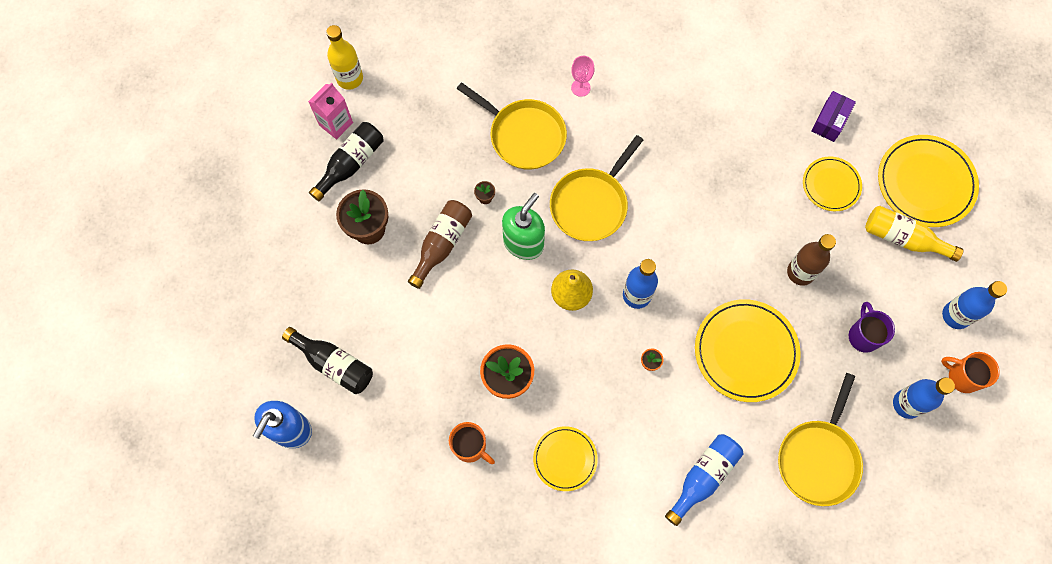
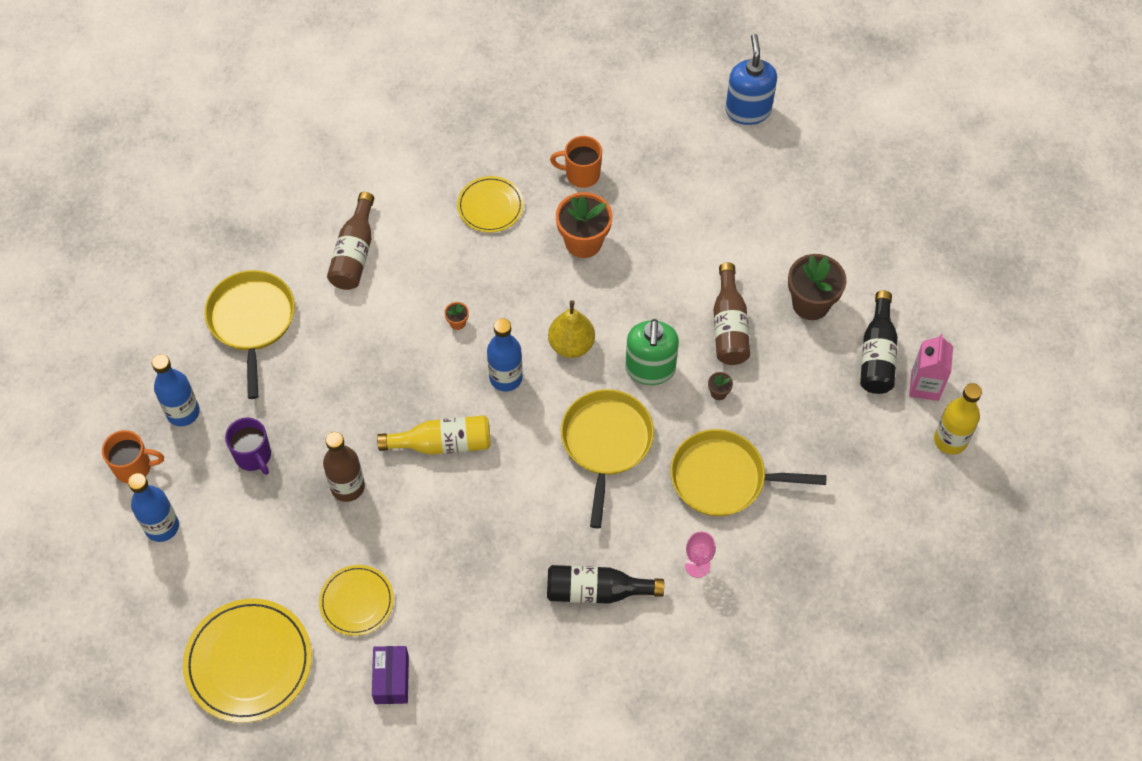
camera: 150 degrees right, 10 degrees down
(334, 364) = (750, 176): black bottle -> black bottle (596, 591)
(703, 477) = (354, 253): blue bottle -> brown bottle
(746, 351) = (368, 380): yellow plate -> none
(903, 238) = (250, 582): yellow bottle -> yellow bottle (443, 443)

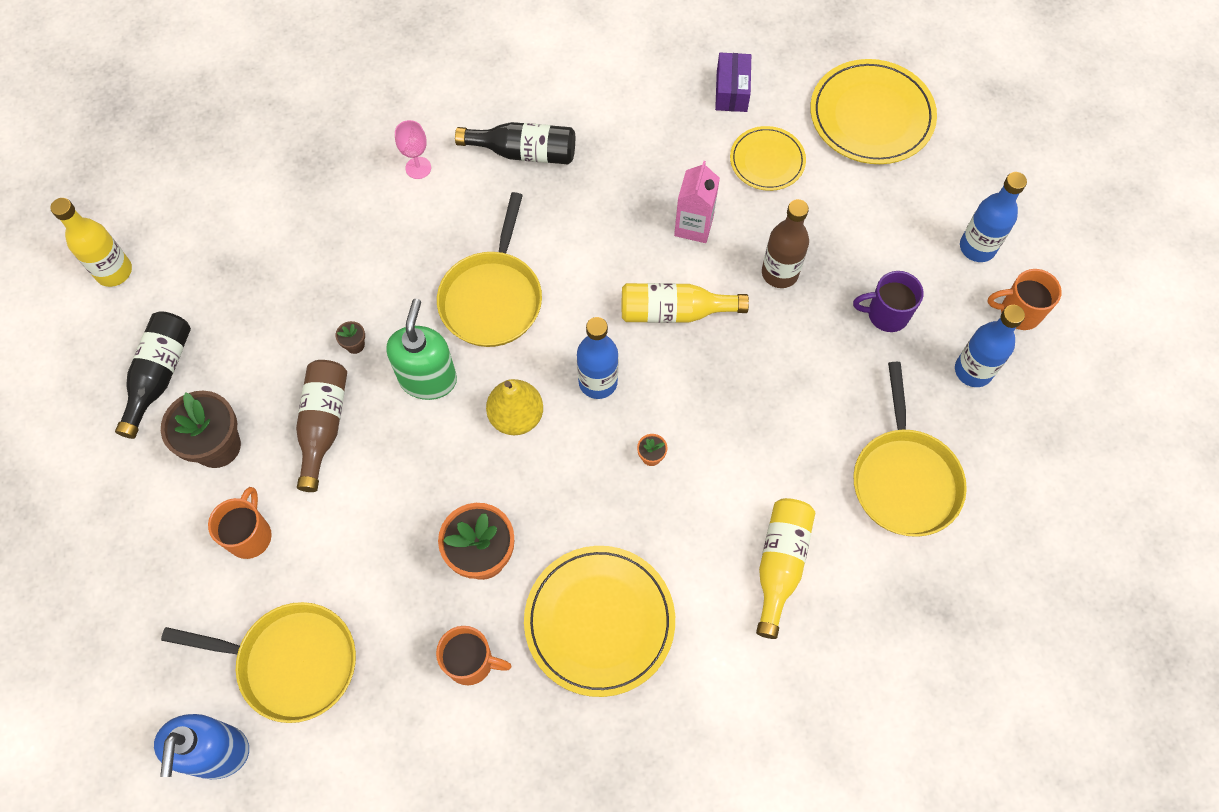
camera: 175 degrees left, 5 degrees up
(253, 456) = (886, 314): purple mug -> purple mug turned 60 degrees counterclockwise
(354, 253) = (780, 564): brown bottle -> yellow bottle
(490, 206) = (599, 621): yellow plate -> yellow plate, size x1.69
(723, 478) = (372, 251): yellow pan -> yellow pan (292, 662)
(765, 242) = (250, 535): none -> orange mug
(925, 385) = (118, 334): pink carton -> pink carton (694, 226)

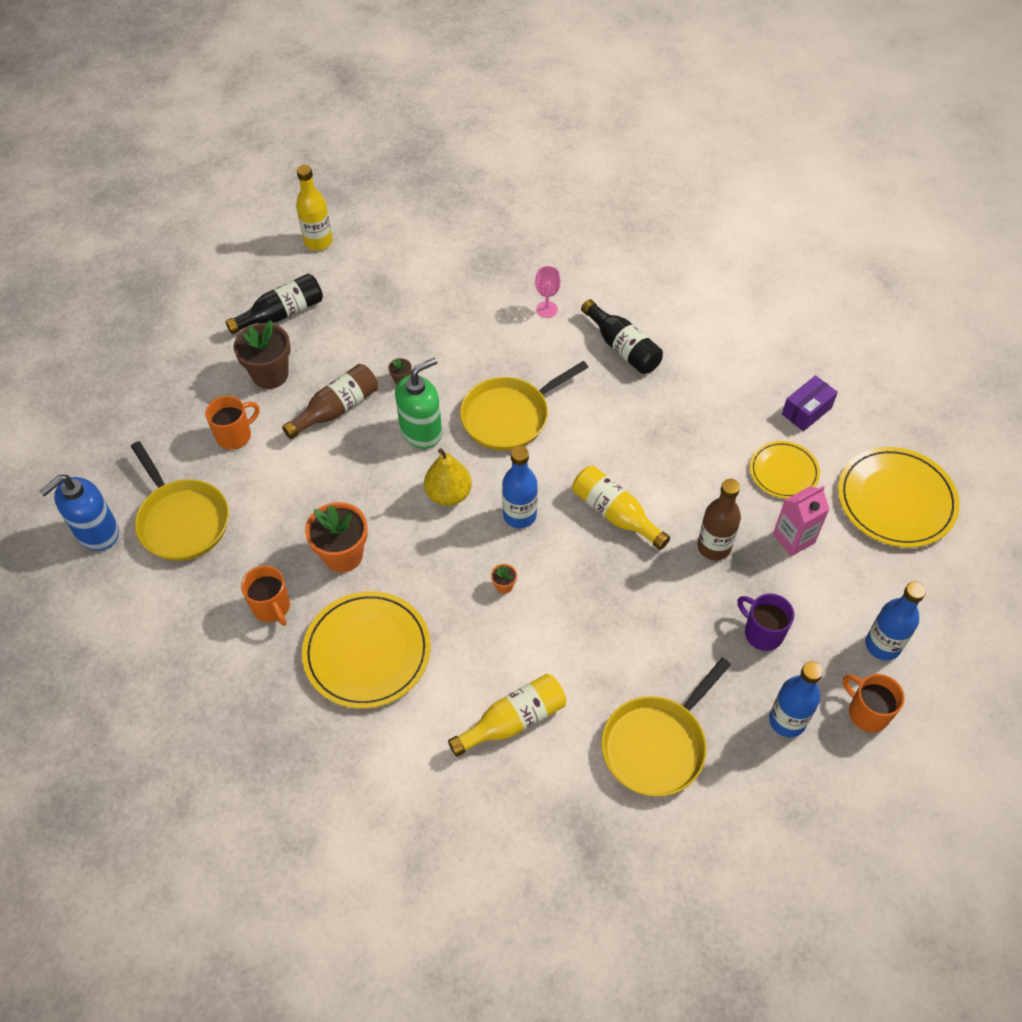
camera: 45 degrees right, 10 degrees down
(694, 226) = (686, 473): pink carton -> pink carton (793, 538)

